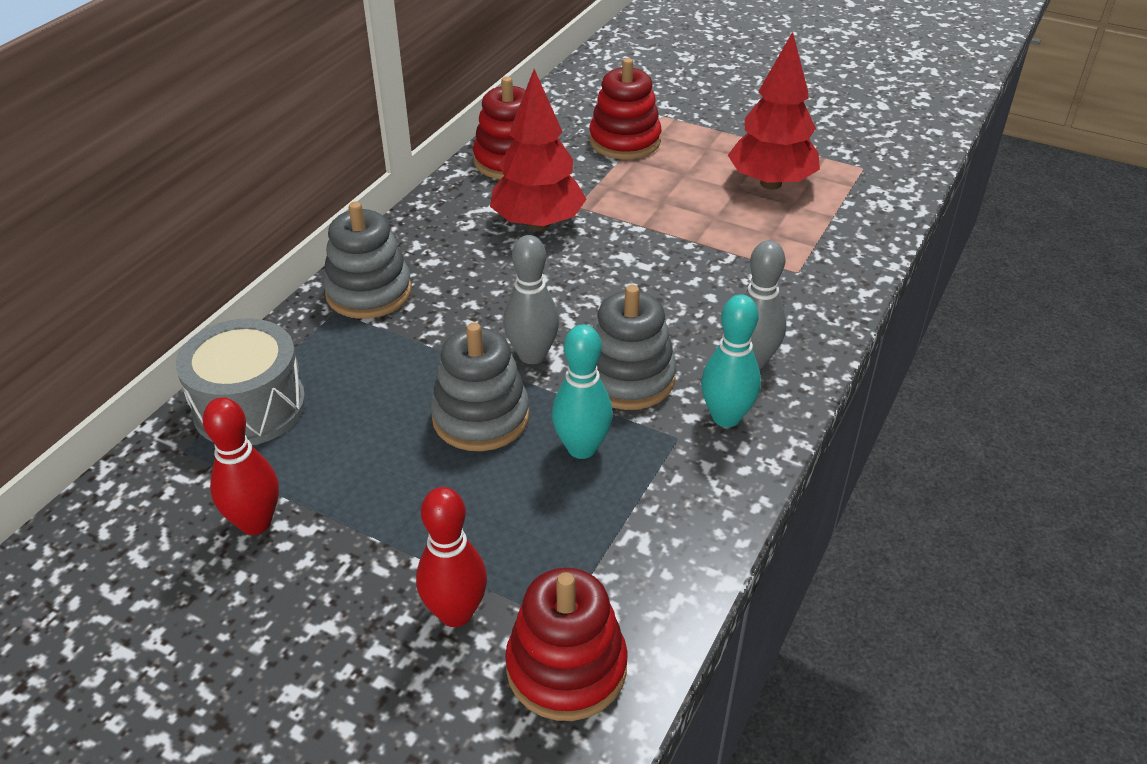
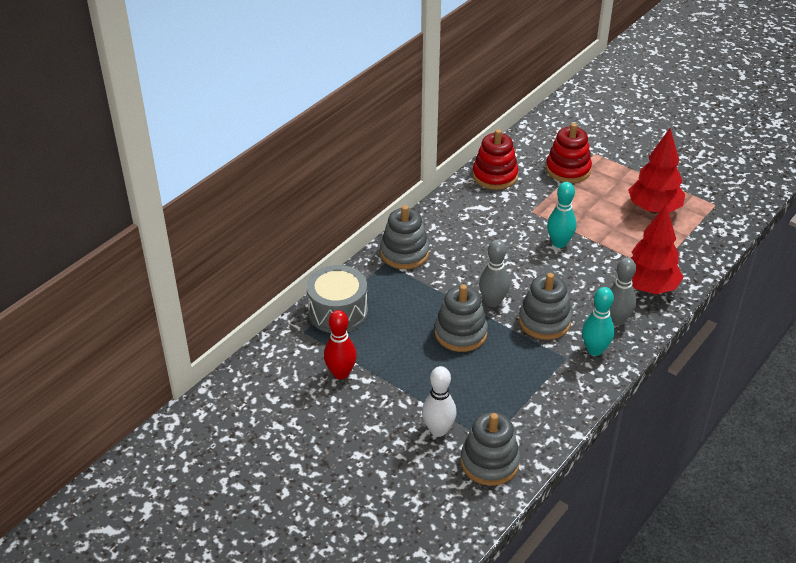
camera: 10 degrees right, 0 degrees up
(455, 613) = (438, 430): red bowling pin -> white bowling pin
(538, 224) = (506, 221): red tree -> red tree (648, 287)
(566, 668) = (489, 462): red stacking toy -> grey stacking toy
(582, 448) = (513, 357): turquoise bowling pin -> turquoise bowling pin (559, 243)

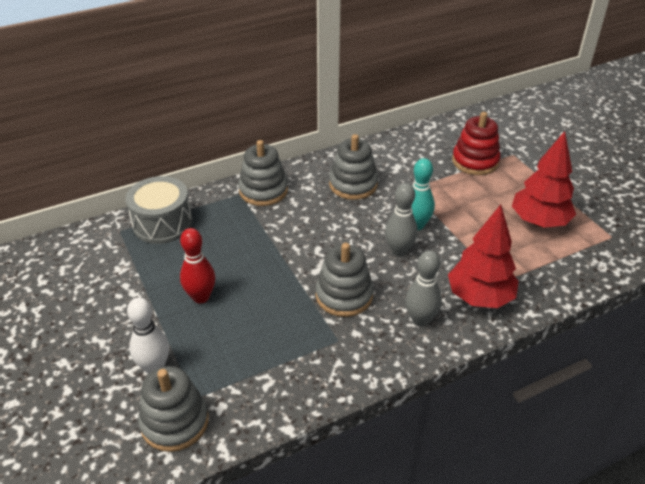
camera: 25 degrees right, 0 degrees up
(341, 373) = (116, 279): red bowling pin -> red bowling pin (201, 297)
(460, 333) = (254, 279): grey stacking toy -> grey stacking toy (353, 185)
(493, 302) = (308, 260): grey bowling pin -> grey bowling pin (399, 251)
(495, 176) = (399, 148): red stacking toy -> none
(595, 350) = (374, 343): turquoise bowling pin -> none

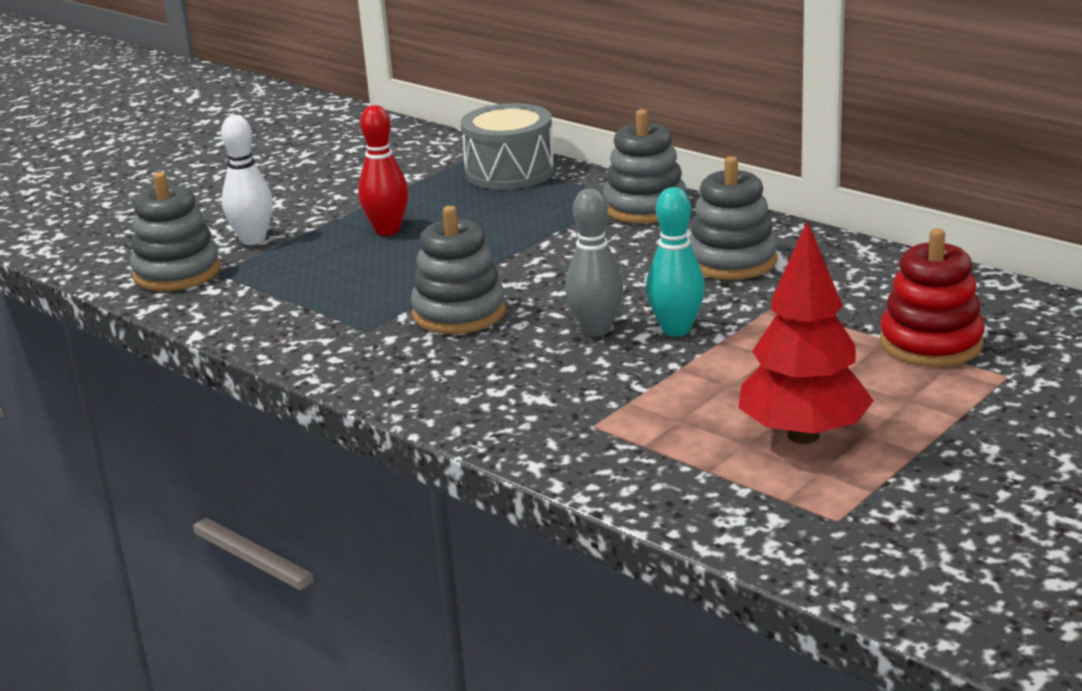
camera: 70 degrees right, 15 degrees down
(420, 320) = (449, 377): grey bowling pin -> none
(479, 297) = (538, 414): red tree -> none

